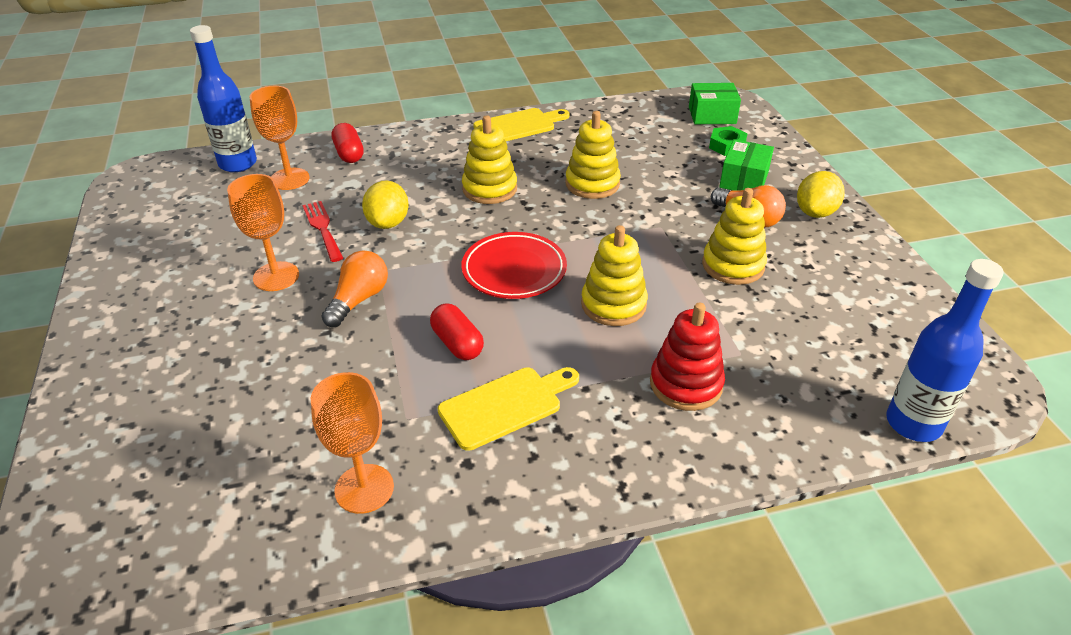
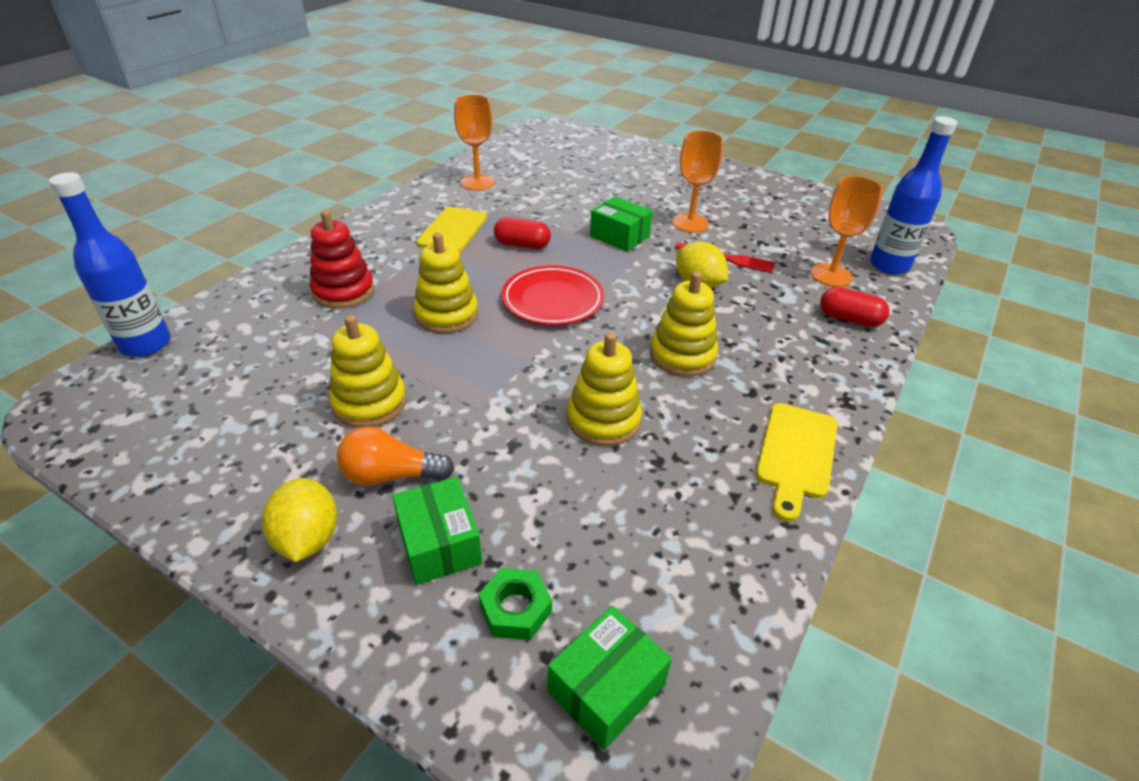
camera: 135 degrees right, 0 degrees up
(359, 300) = (619, 236): orange light bulb -> green box

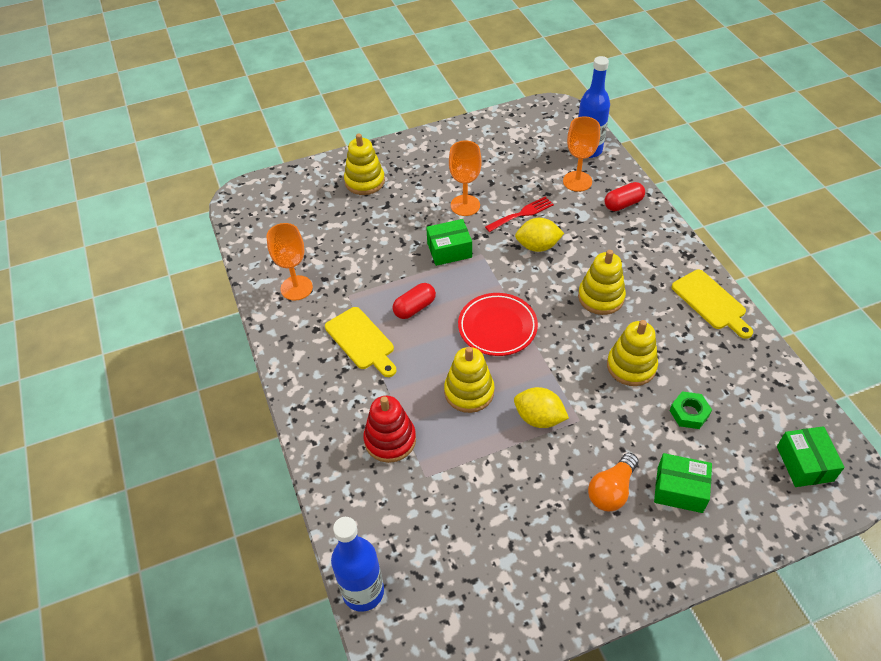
camera: 50 degrees left, 10 degrees up
(308, 539) = (638, 551): yellow lemon -> yellow lemon (539, 418)
(369, 403) = (535, 475): yellow stacking toy -> yellow stacking toy (365, 181)
(515, 609) = (742, 476): green nut -> green nut (689, 413)

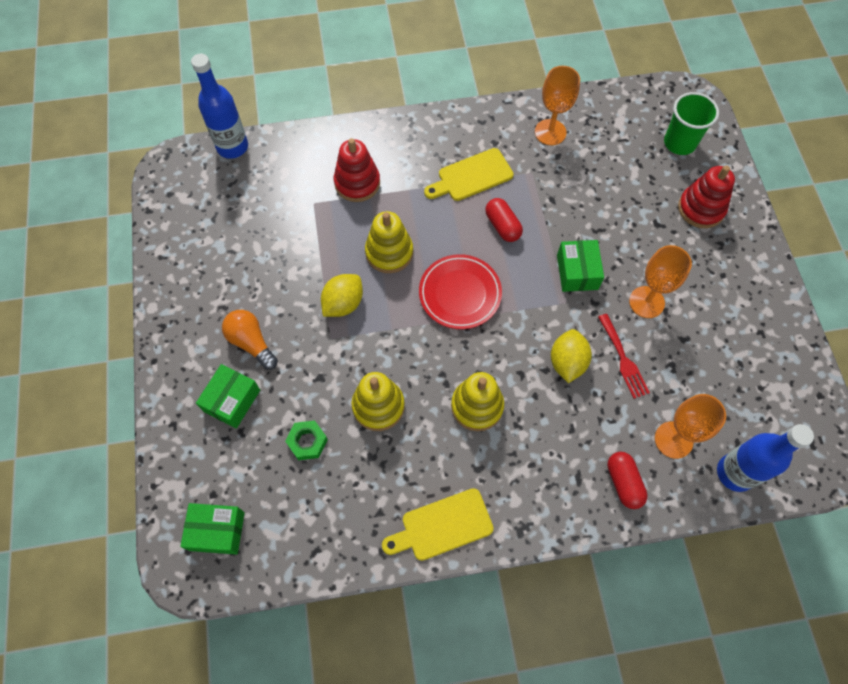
camera: 100 degrees right, 15 degrees up
(296, 199) = (679, 143): none -> green cup
(365, 181) = (701, 208): yellow stacking toy -> red stacking toy

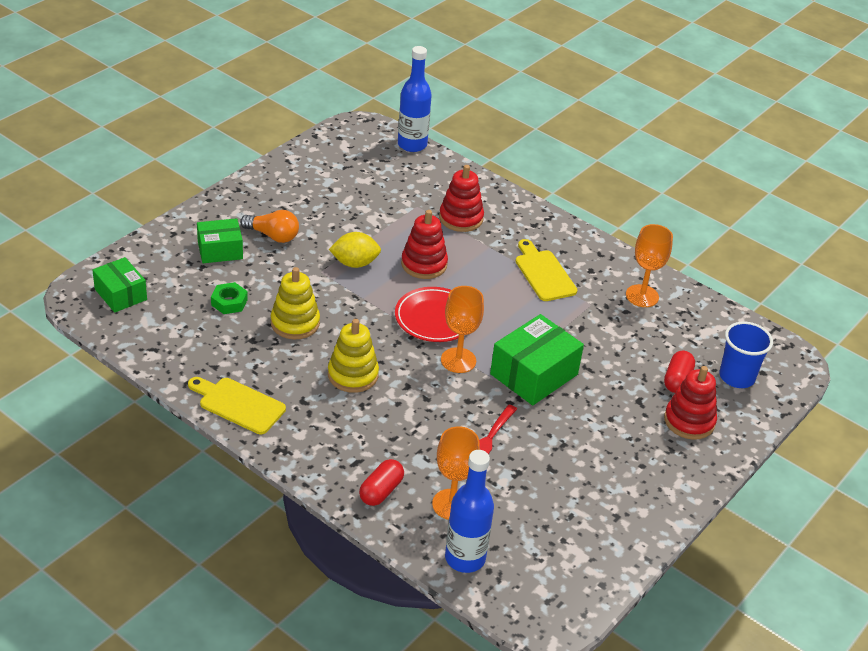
camera: 45 degrees right, 25 degrees down
(251, 342) = (273, 236): orange light bulb -> orange light bulb turned 105 degrees clockwise
(389, 252) = (424, 264): yellow stacking toy -> red stacking toy
(471, 176) = (543, 273): yellow cutting board -> yellow cutting board turned 45 degrees clockwise
(502, 226) = (522, 312): red capsule -> red capsule (677, 380)
(567, 362) = (447, 407): yellow lemon -> none
(577, 272) = (534, 374): green box -> green box, size x1.56
(646, 302) = (557, 429): orange goblet -> orange goblet (458, 360)
(679, 143) = (736, 377): green cup -> blue cup

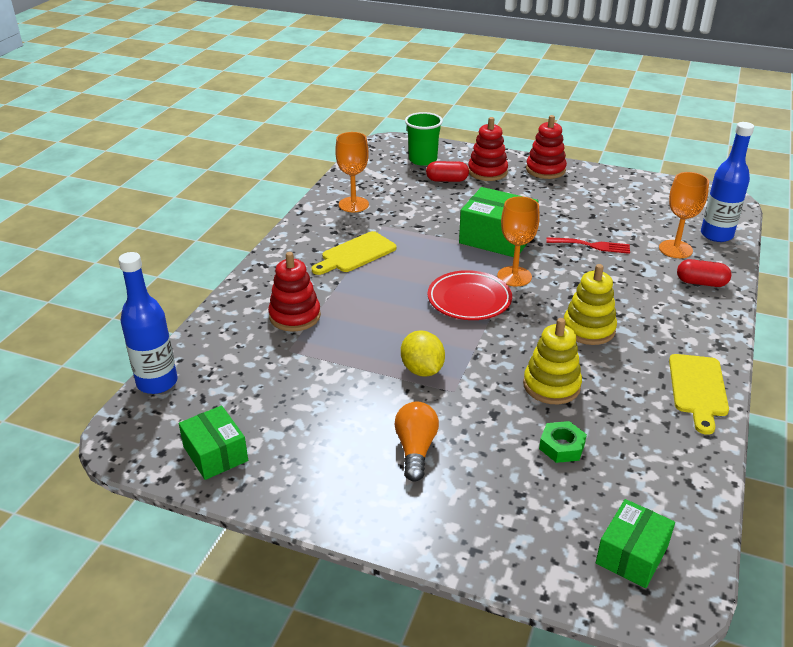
camera: 105 degrees left, 5 degrees down
(220, 250) = (476, 488): green box -> green box (215, 454)
(424, 264) = (390, 323): red stacking toy -> red stacking toy (545, 170)
(736, 377) = (423, 160): blue cup -> green cup

